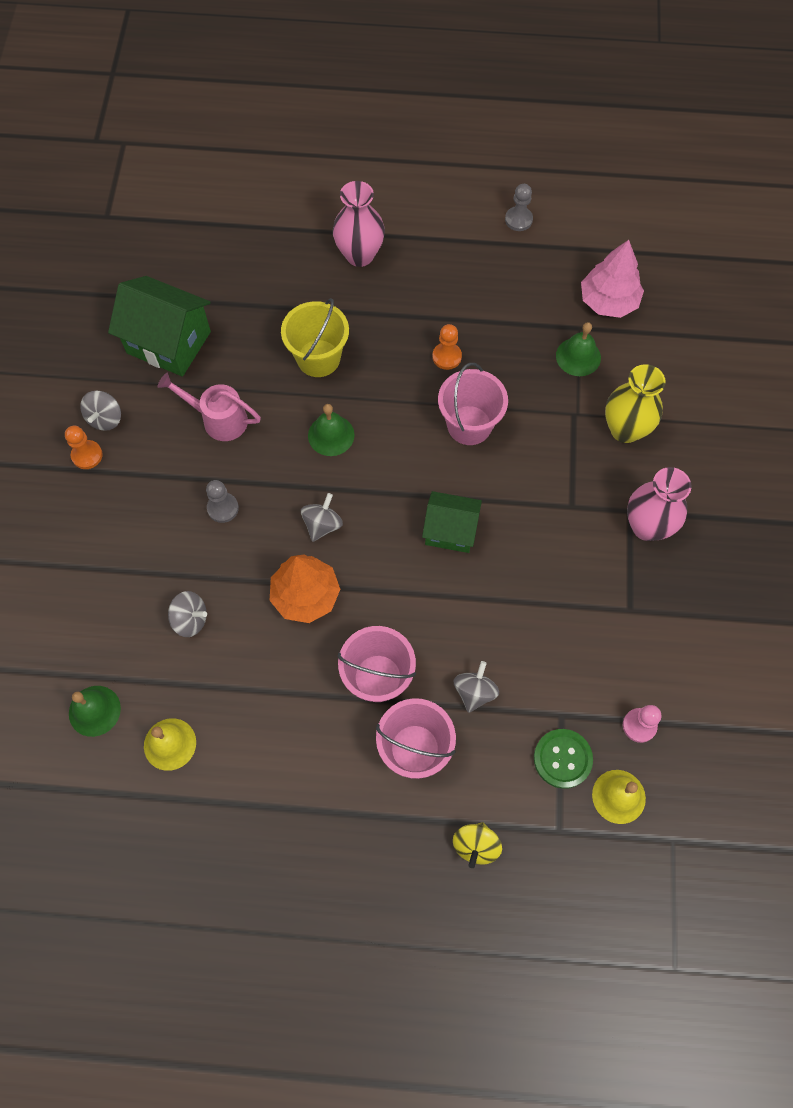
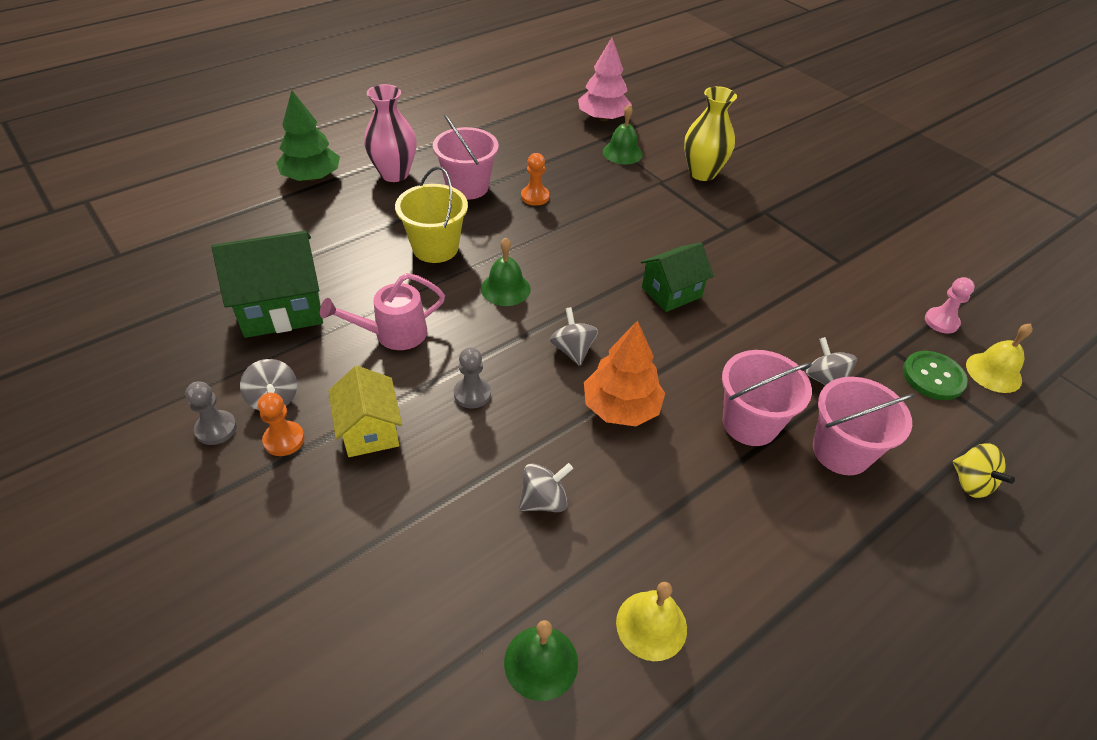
camera: 45 degrees left, 20 degrees down
(139, 487) = (370, 430): none -> yellow house
(294, 218) = (312, 177): none -> green tree
(469, 425) = (601, 225): pink bucket -> pink bucket (467, 187)
(518, 220) = (490, 106): grey pawn -> grey pawn (216, 429)
(647, 526) = (785, 213): pink vase -> none

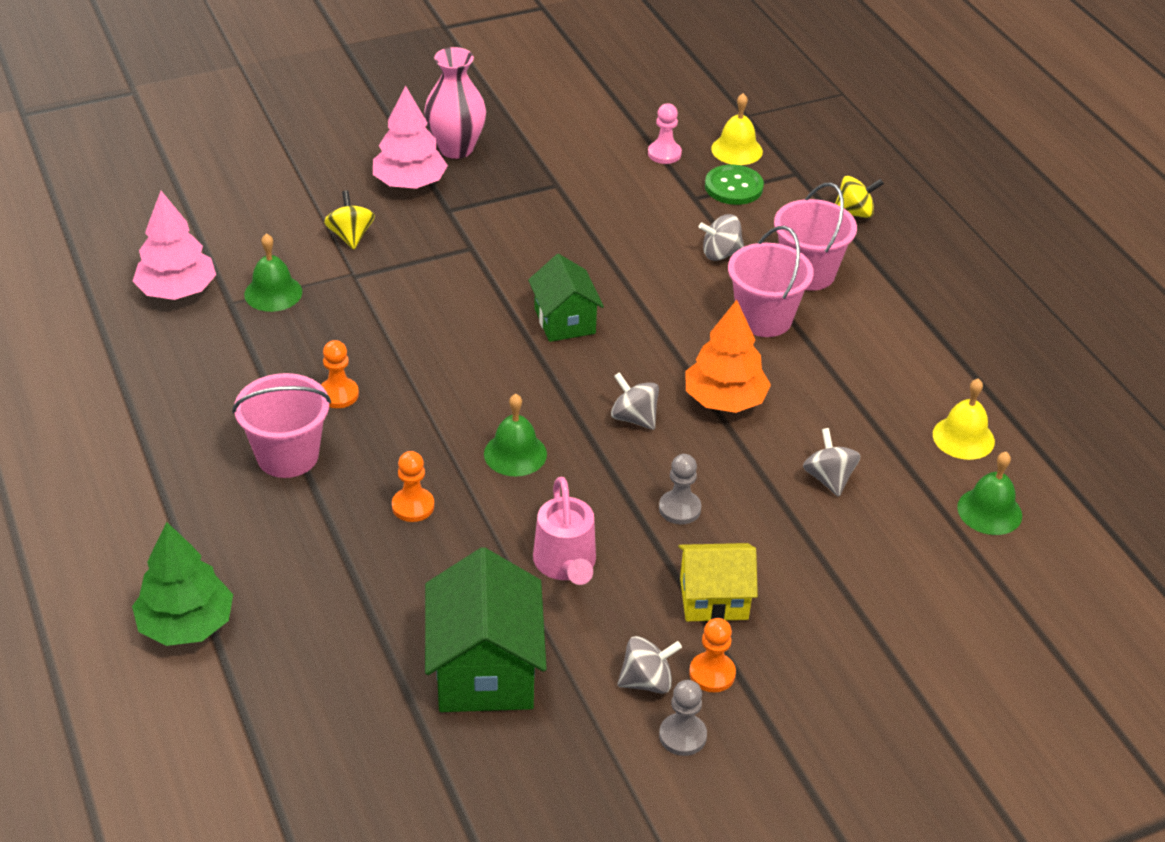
camera: 75 degrees left, 5 degrees down
(394, 174) = (220, 529): pink vase -> pink vase (456, 149)
(435, 248) = (413, 506): yellow bucket -> orange pawn
(572, 350) = (634, 418): grey spinning top -> grey spinning top turned 45 degrees clockwise
(702, 173) = (350, 236): yellow vase -> yellow spinning top
(782, 188) = (410, 183): none -> pink tree

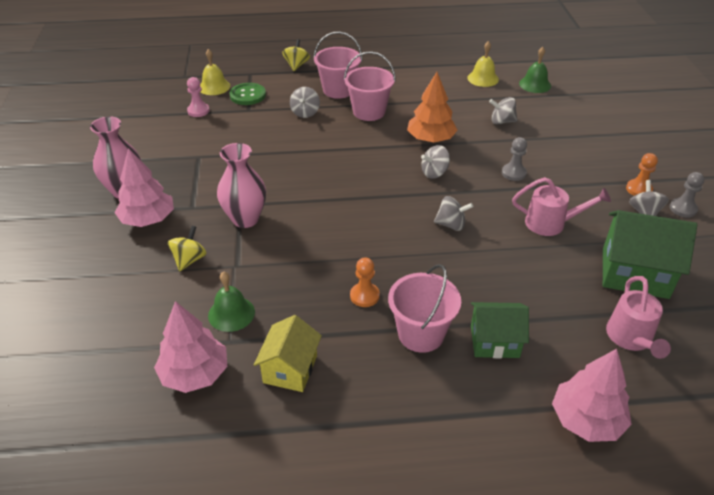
camera: 70 degrees left, 0 degrees up
(186, 624) = (586, 420): green tree -> pink tree
(340, 667) = (631, 339): none -> pink watering can
(350, 236) = (189, 260): yellow spinning top -> yellow spinning top turned 105 degrees clockwise
(413, 506) = (488, 278): orange pawn -> none
(444, 260) = (245, 219): none -> pink vase
(515, 454) = (451, 224): green bell -> grey spinning top
(564, 321) = (336, 180): green house -> green house (494, 341)
(714, 599) = (584, 177): yellow house -> yellow house (290, 369)

